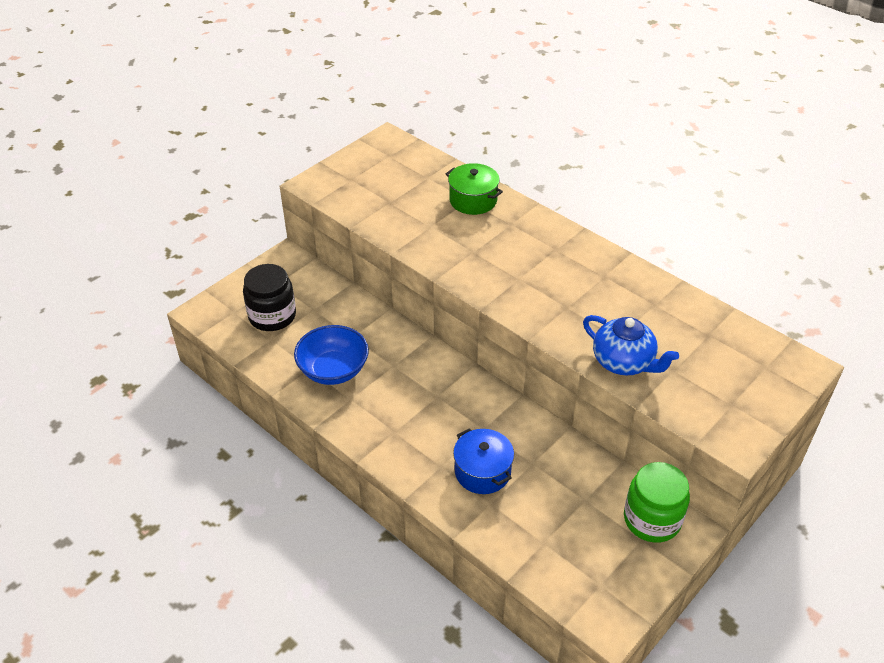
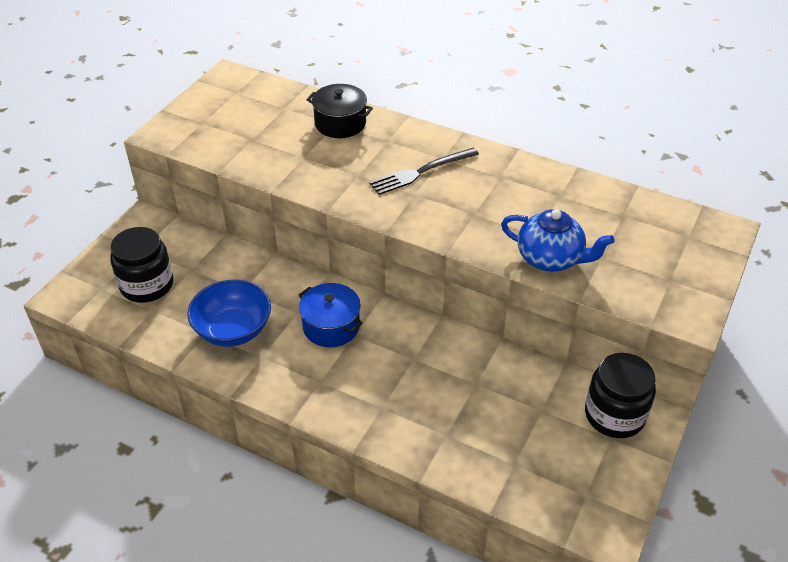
camera: 15 degrees left, 0 degrees up
(473, 200) = (340, 123): green pot -> black pot
(482, 471) = (427, 404): blue pot -> blue pot (331, 326)
(531, 259) = (421, 172): none -> black fork
(652, 519) = (614, 415): green jar -> black jar

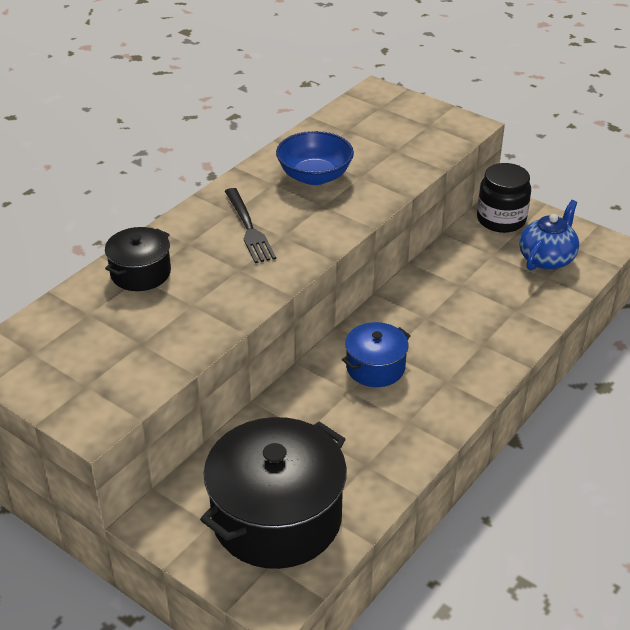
camera: 80 degrees left, 5 degrees down
(147, 285) = (277, 517): black jar -> black pot
(233, 330) = (366, 442): blue bowl -> blue bowl (314, 176)
(550, 259) = (392, 174): blue teapot -> blue teapot (547, 259)

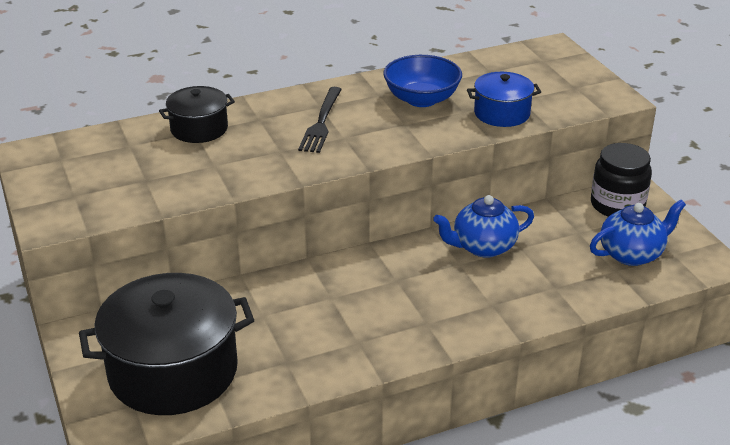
camera: 30 degrees right, 5 degrees down
(375, 367) = (372, 287): blue pot -> blue pot (502, 113)
(431, 295) = (483, 247): none -> blue teapot

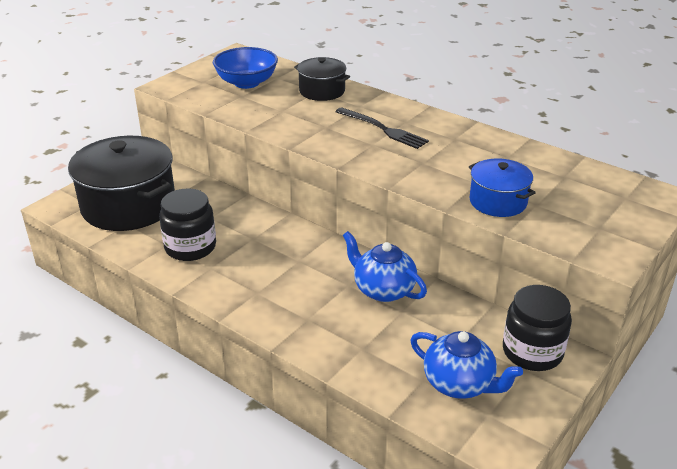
camera: 60 degrees right, 0 degrees up
(307, 345) = (190, 247): none -> black jar
(321, 122) = (383, 129): black fork -> black fork turned 120 degrees counterclockwise
(421, 99) = (471, 158): blue bowl -> blue bowl (246, 83)

